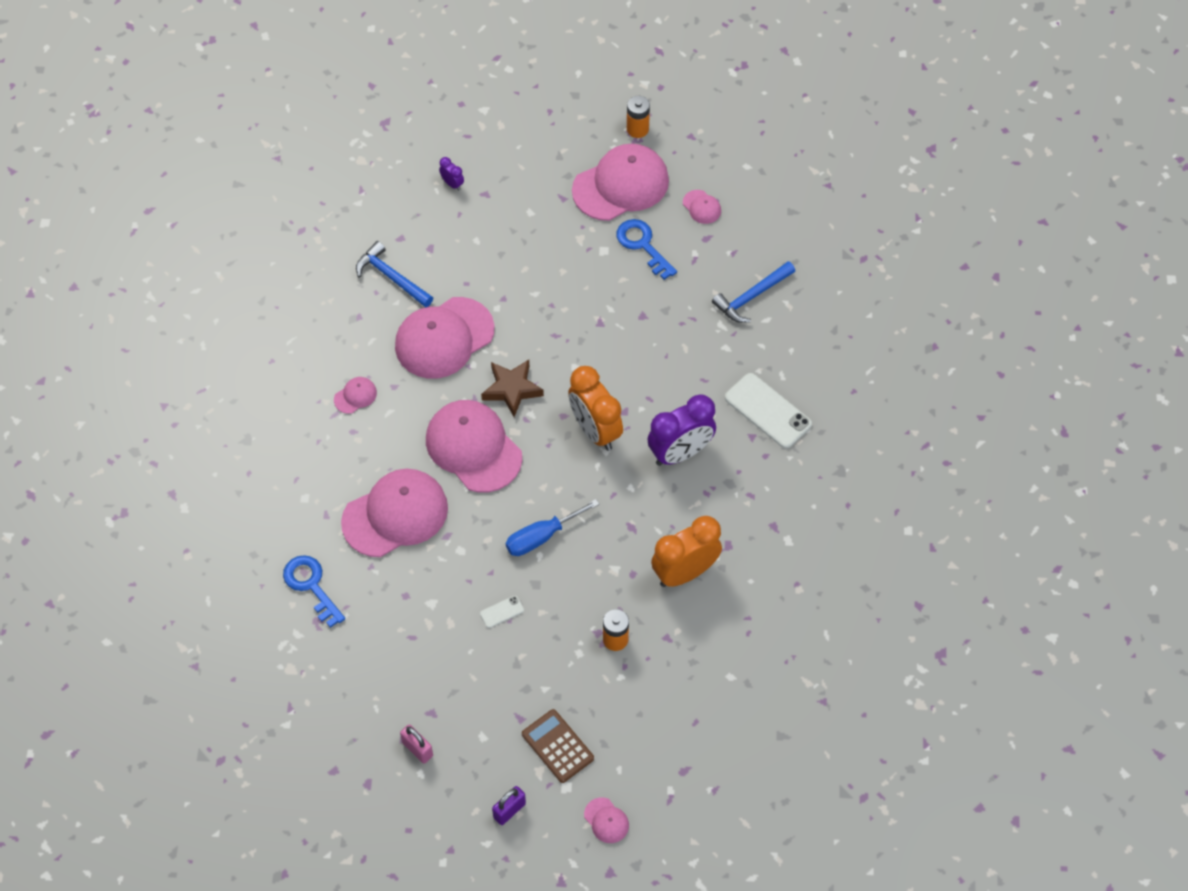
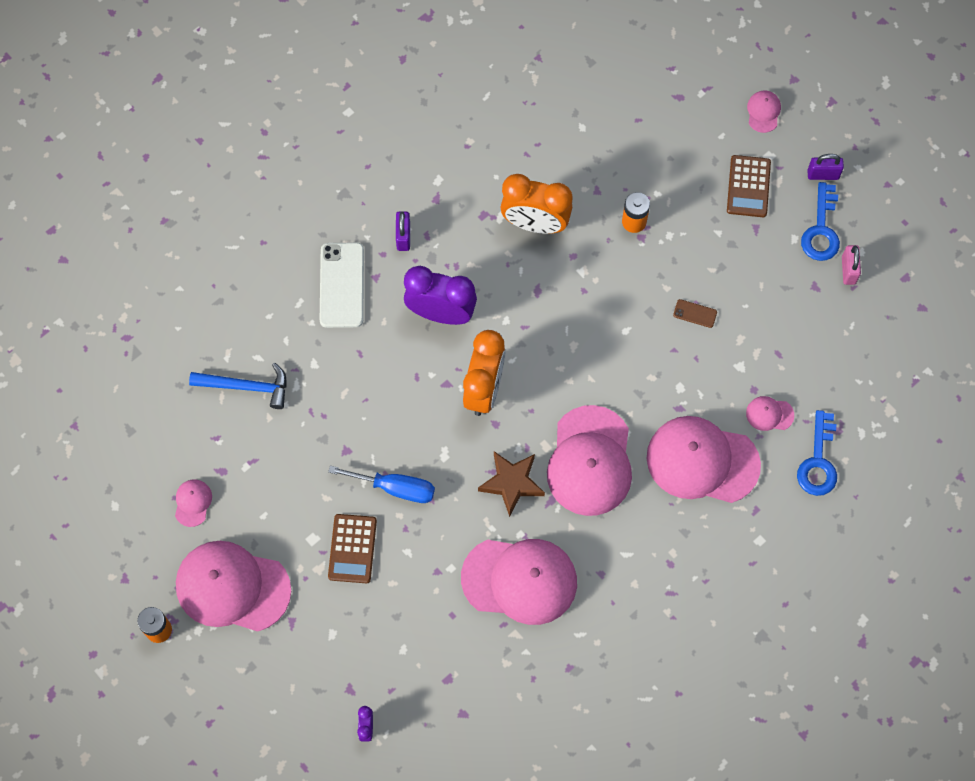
camera: 135 degrees left, 10 degrees up
(355, 396) = (639, 594): pink cap -> pink cap (769, 414)
(391, 277) = (507, 680): blue hammer -> none
(502, 612) = (695, 313): white phone -> brown phone
(541, 537) = (610, 343): blue screwdriver -> blue screwdriver (395, 488)
(572, 266) = (352, 549): none -> brown calculator
(643, 245) = (277, 513): blue key -> blue key (821, 229)
(765, 479) = (403, 237): none -> purple padlock

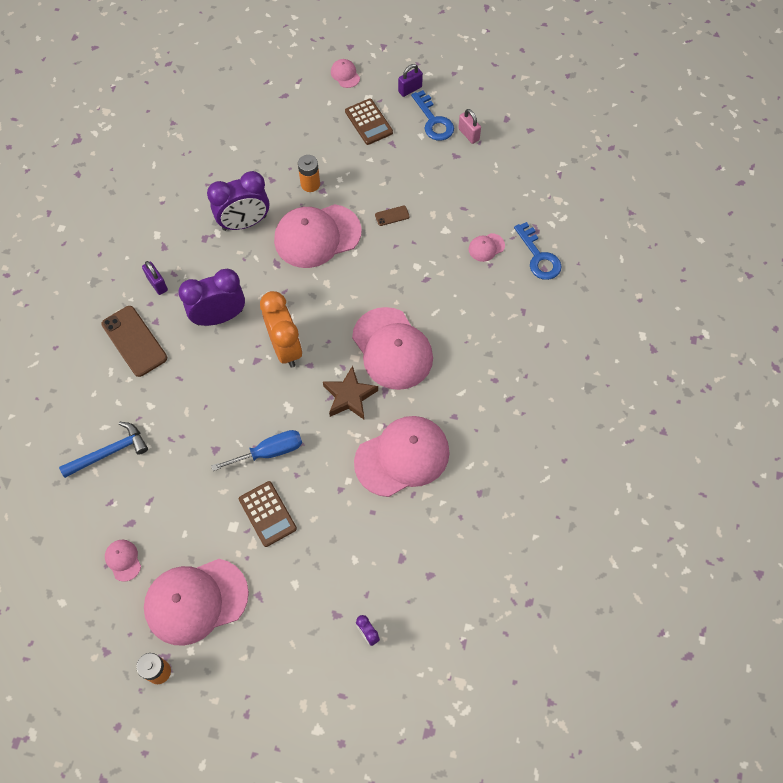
camera: 35 degrees left, 5 degrees down
(342, 285) = (134, 341): white phone -> brown phone
(535, 223) = (244, 223): orange clock -> purple clock
(702, 461) = (466, 302): pink cap -> pink cap (317, 236)

